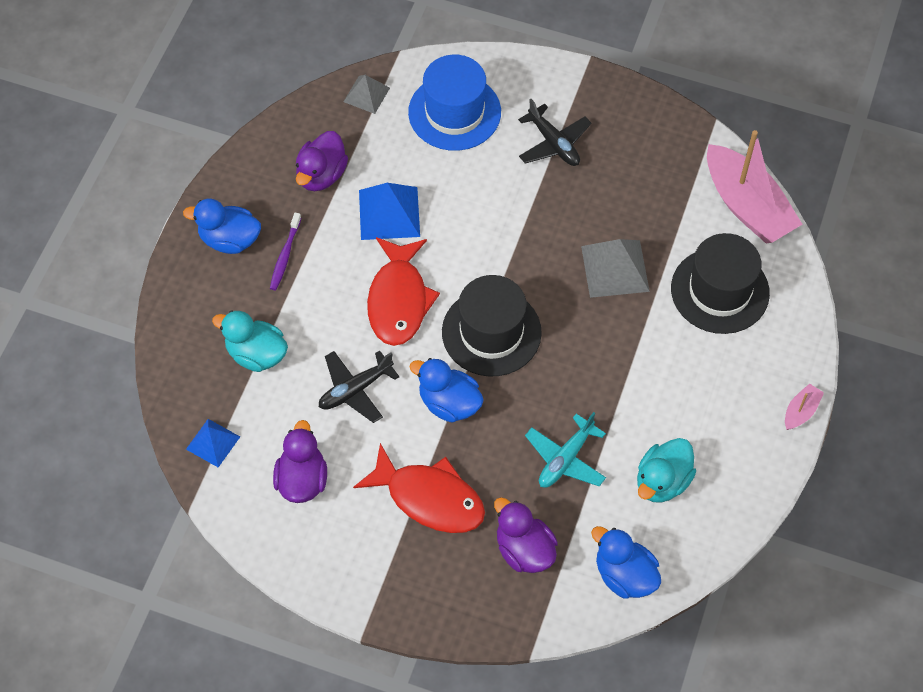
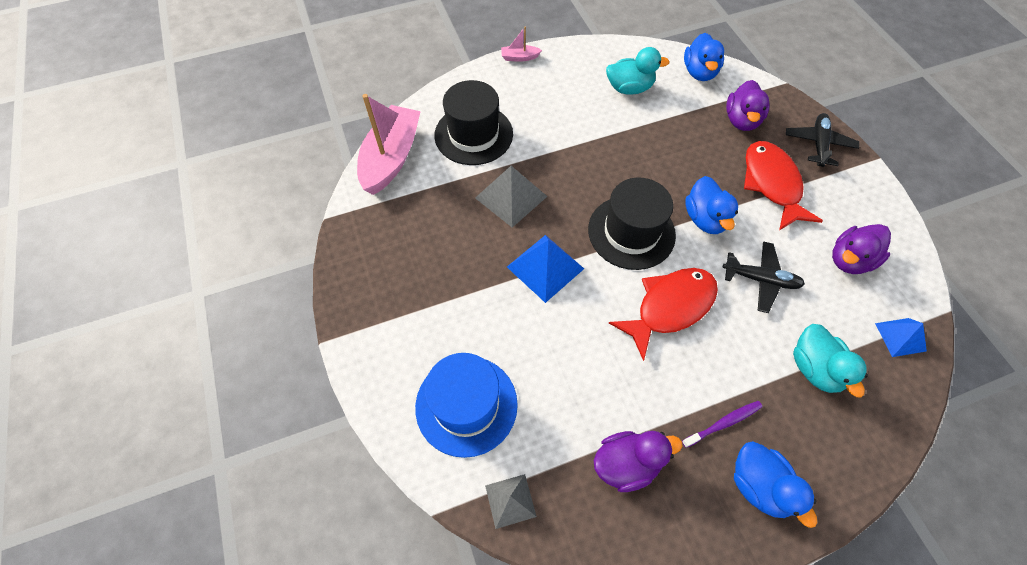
camera: 130 degrees left, 0 degrees up
(389, 213) = (608, 375): blue pyramid -> blue pyramid (545, 267)
(554, 143) = (436, 306): black plane -> black plane (818, 144)
(565, 459) = (668, 137): turquoise plane -> none

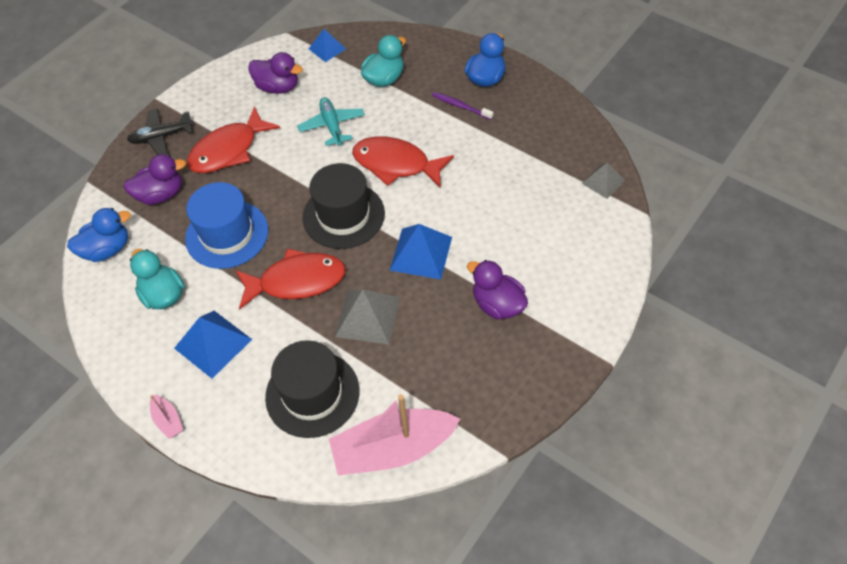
camera: 120 degrees left, 5 degrees down
(466, 405) = (569, 238): blue hat -> blue hat (227, 234)
(562, 99) = (213, 343): none -> blue pyramid
(582, 168) = (297, 281): none -> red fish
(626, 463) = (528, 139): purple duck -> purple duck (497, 304)
(705, 219) = (296, 176): blue duck -> none
(760, 279) = (332, 126): black plane -> turquoise plane

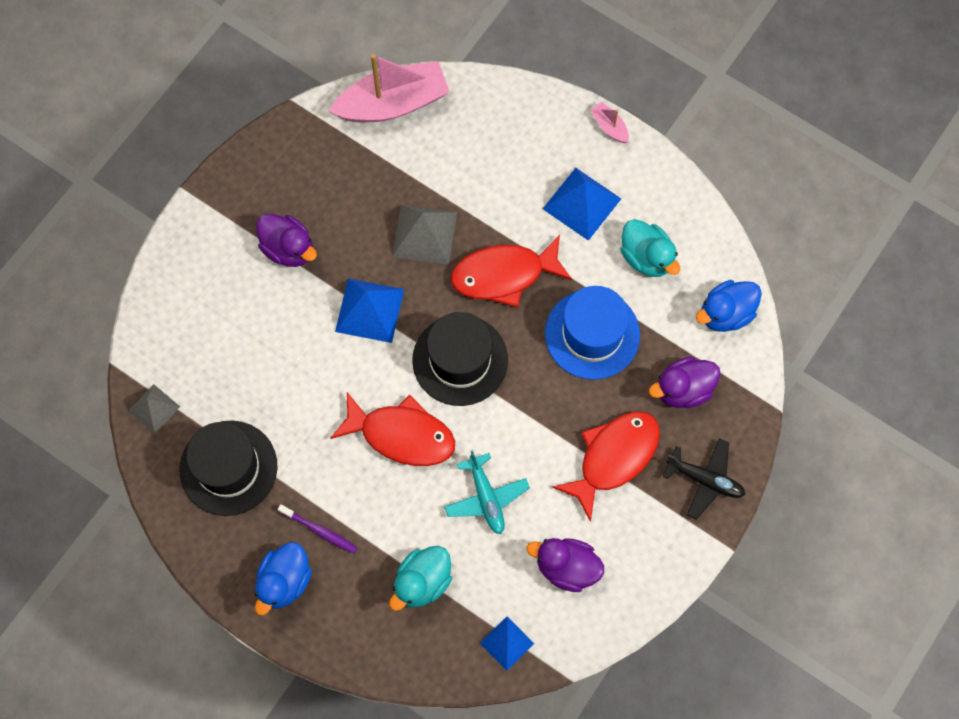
camera: 175 degrees right, 15 degrees up
(161, 137) = (705, 480): black plane -> black plane turned 45 degrees clockwise
(312, 394) = (473, 153): black hat -> black hat (228, 468)

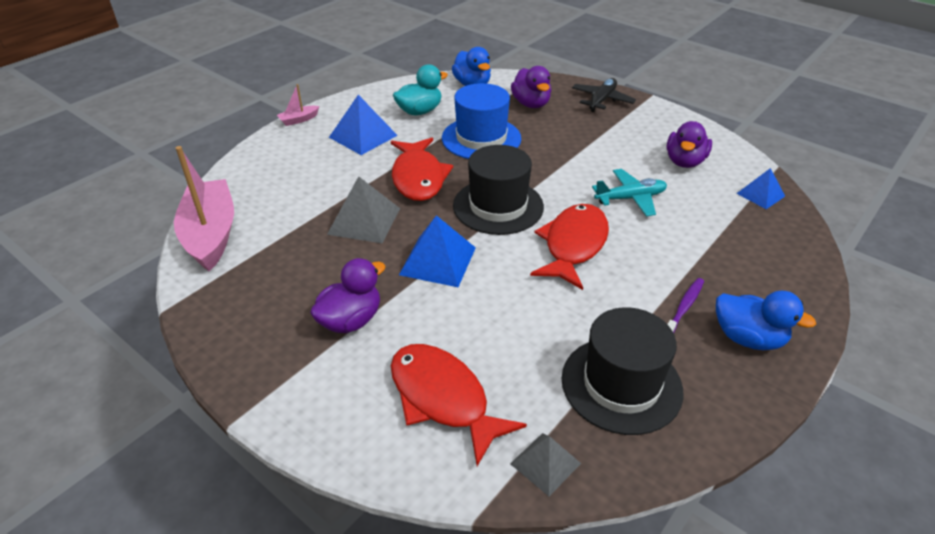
camera: 85 degrees left, 30 degrees down
(422, 582) = (719, 239): turquoise duck -> none
(613, 458) = (587, 135): red fish -> red fish (443, 399)

